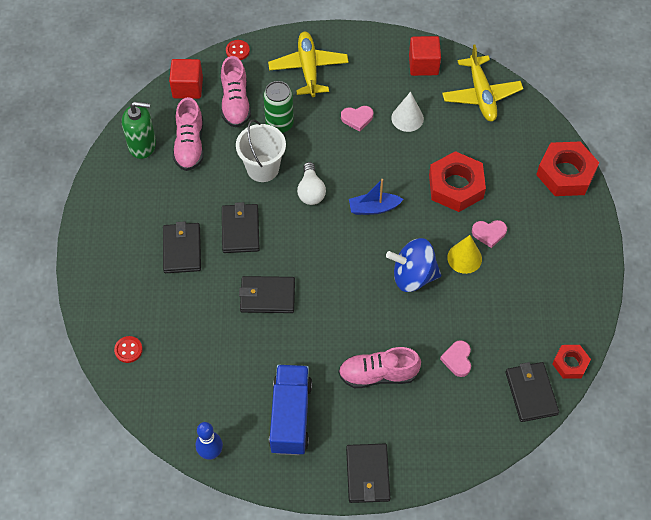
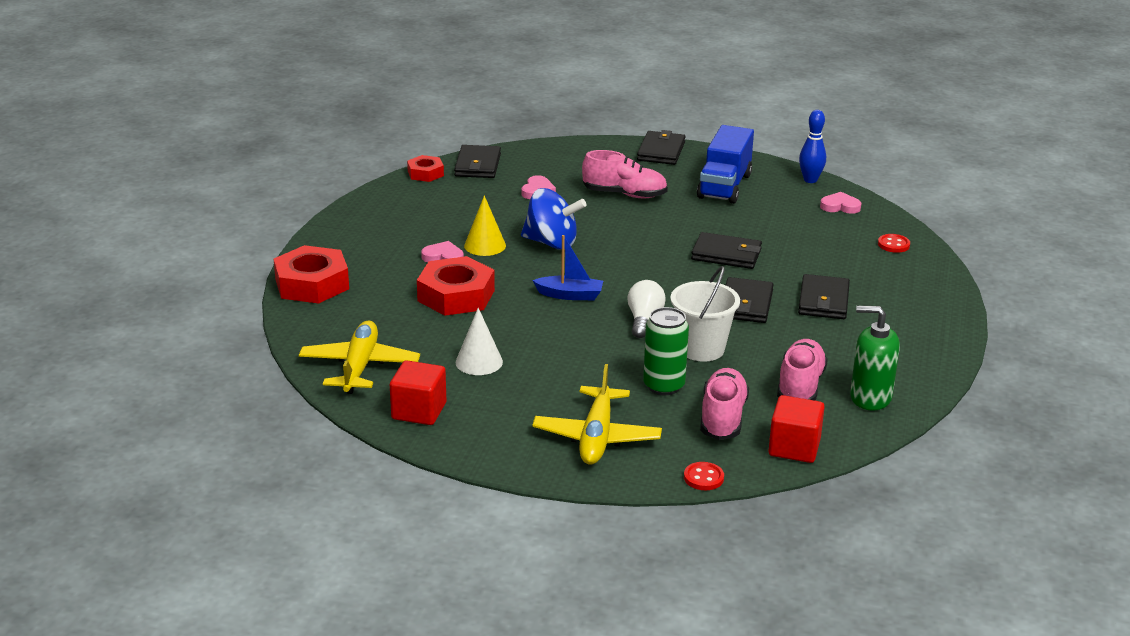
camera: 165 degrees left, 30 degrees down
(357, 118) = (549, 373): pink heart -> pink heart (840, 206)

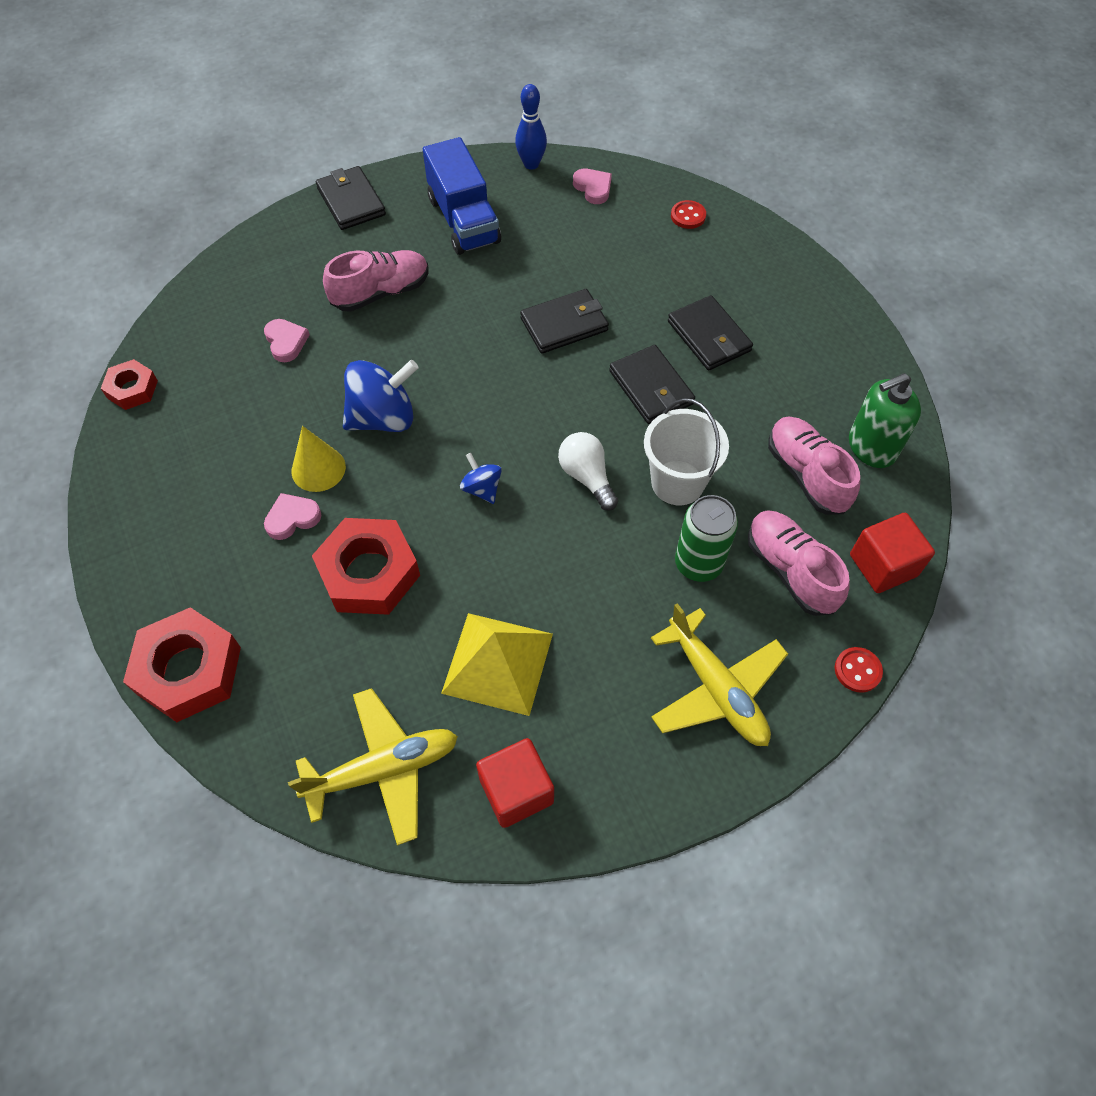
camera: 40 degrees left, 30 degrees up
(359, 367) = (383, 769): yellow plane -> yellow plane turned 105 degrees clockwise
(477, 165) = (179, 339): black wallet -> none
(479, 362) = (497, 663): white cone -> yellow pyramid
(570, 295) = (482, 488): blue boat -> blue spinning top
(840, 206) = (593, 188): pink heart -> pink heart turned 90 degrees clockwise

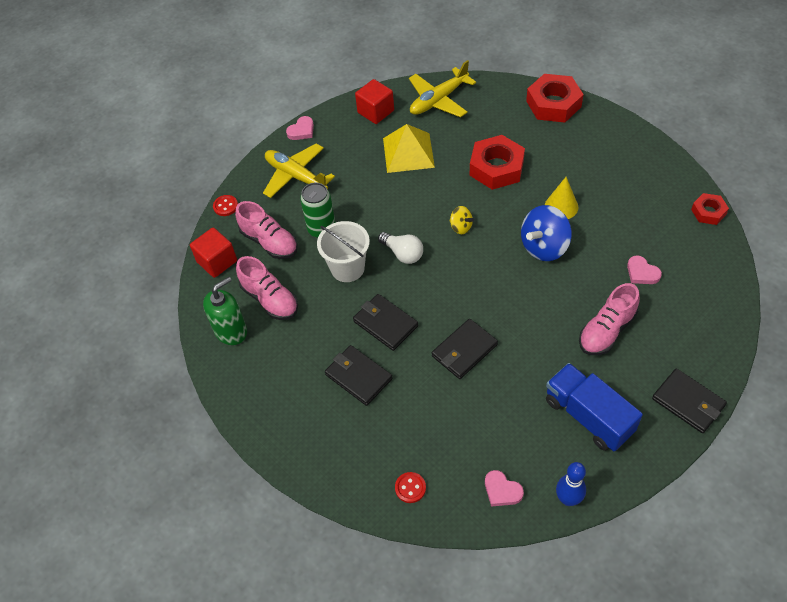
camera: 165 degrees right, 5 degrees down
(292, 518) = (556, 178): pink heart -> pink heart (301, 131)
(482, 488) = (461, 227): blue spinning top -> yellow spinning top

